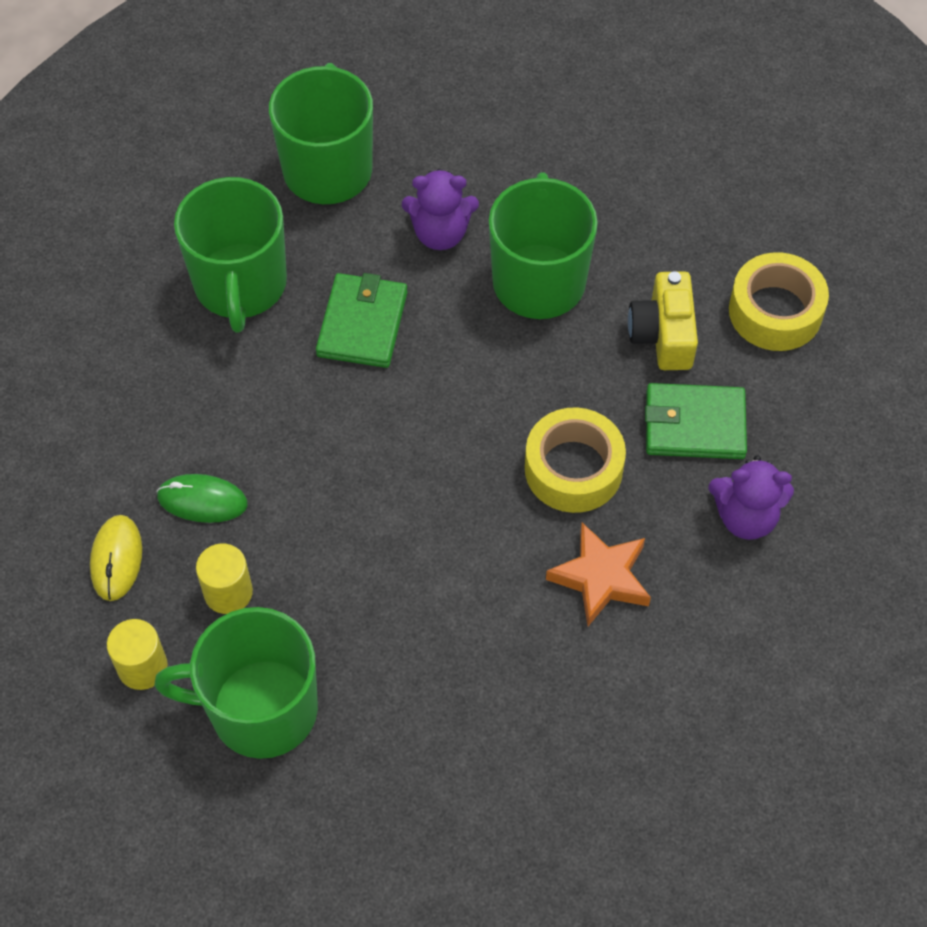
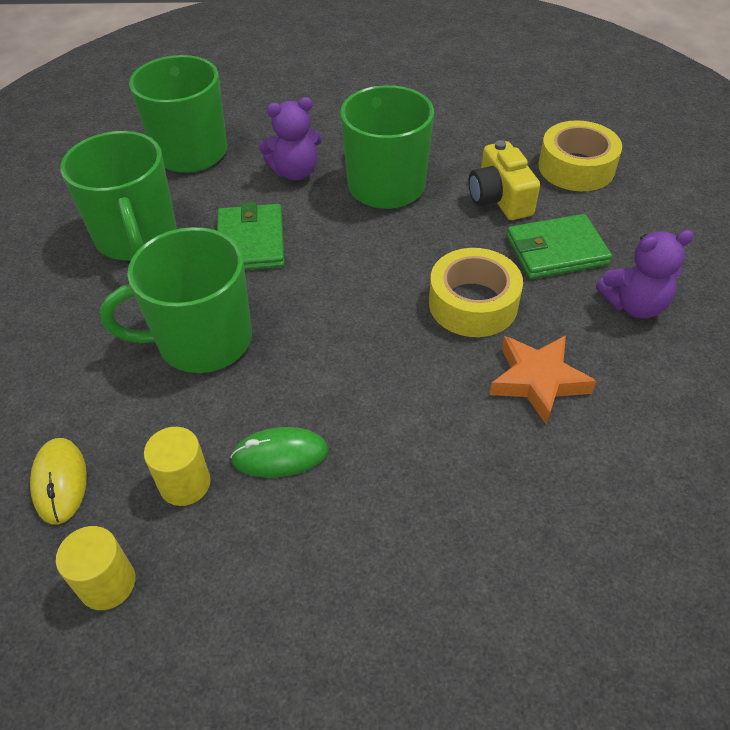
camera: 15 degrees left, 10 degrees down
(202, 500) = (139, 407): green mouse -> green mouse (280, 455)
(261, 709) = (250, 592): green mug -> green mug (202, 341)

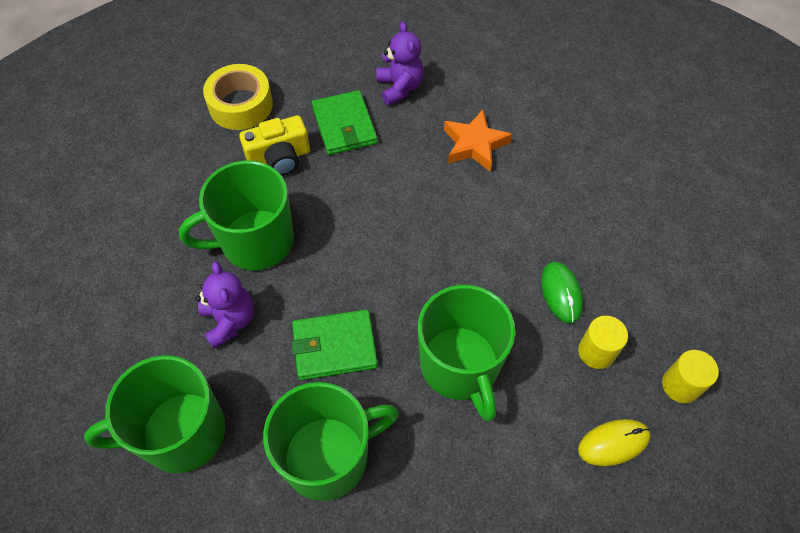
camera: 95 degrees left, 10 degrees up
(473, 303) = (404, 179): yellow tape -> none

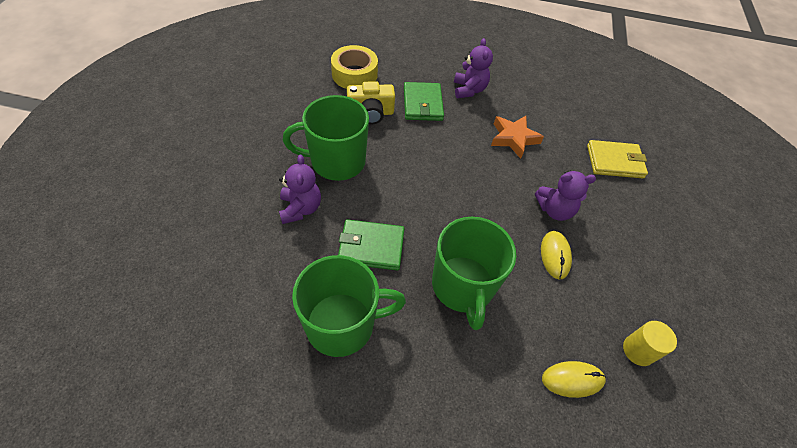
camera: 10 degrees right, 5 degrees down
(181, 433) = (239, 276): green mug -> none
(548, 232) = (554, 210): none -> purple teddy bear
(561, 293) = (555, 255): green mouse -> yellow mouse
(596, 352) = (573, 306): yellow cylinder -> none
(608, 143) = (615, 161): none -> yellow wallet

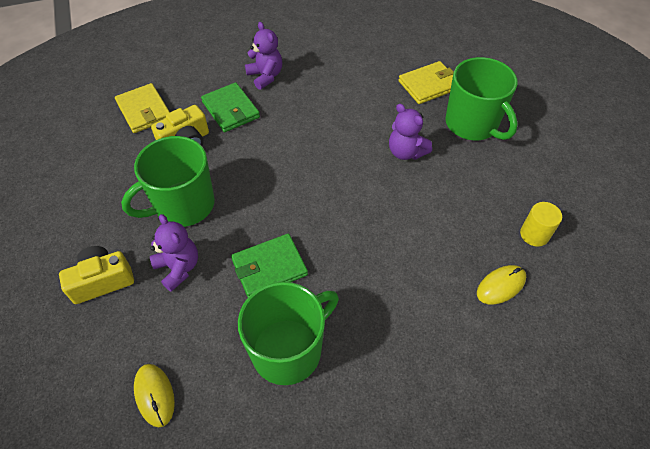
camera: 25 degrees left, 0 degrees up
(239, 188) = (102, 281): none -> yellow camera
(354, 74) = (144, 110): yellow tape -> yellow wallet
(463, 286) = (371, 259): green mug -> green mug (472, 124)
(513, 138) = (333, 104): orange star -> none
(554, 210) = (406, 152): purple teddy bear -> purple teddy bear turned 75 degrees clockwise
(555, 255) = (429, 191): yellow mouse -> yellow mouse (154, 395)

